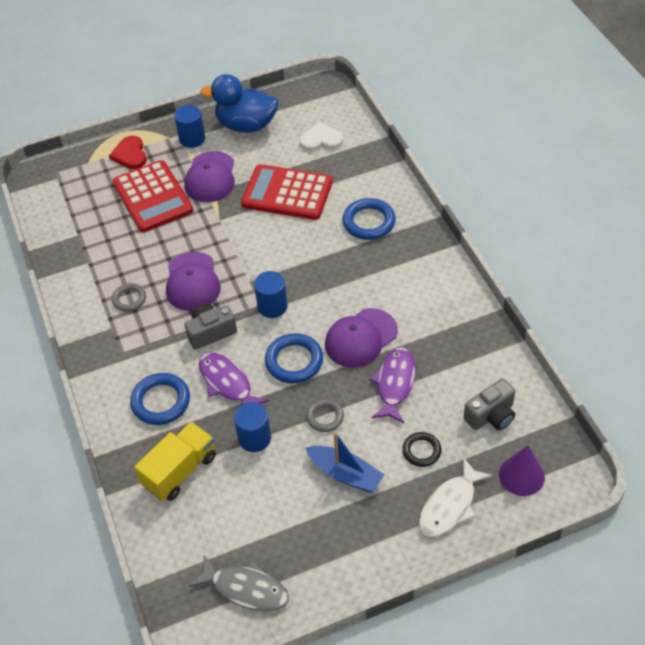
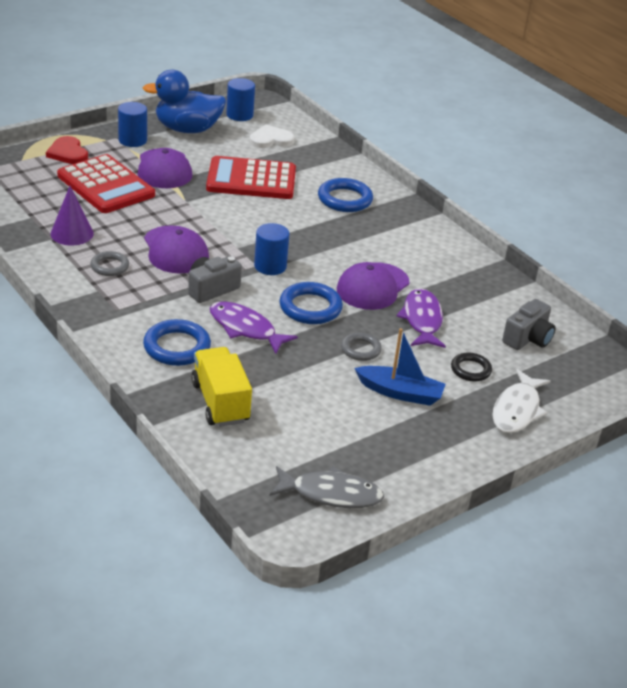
camera: 20 degrees left, 15 degrees down
(180, 471) = (220, 402): yellow truck -> yellow truck turned 45 degrees counterclockwise
(254, 438) = (292, 370): blue cylinder -> blue cylinder (239, 115)
(521, 475) = (577, 382): purple cone -> purple cone (72, 233)

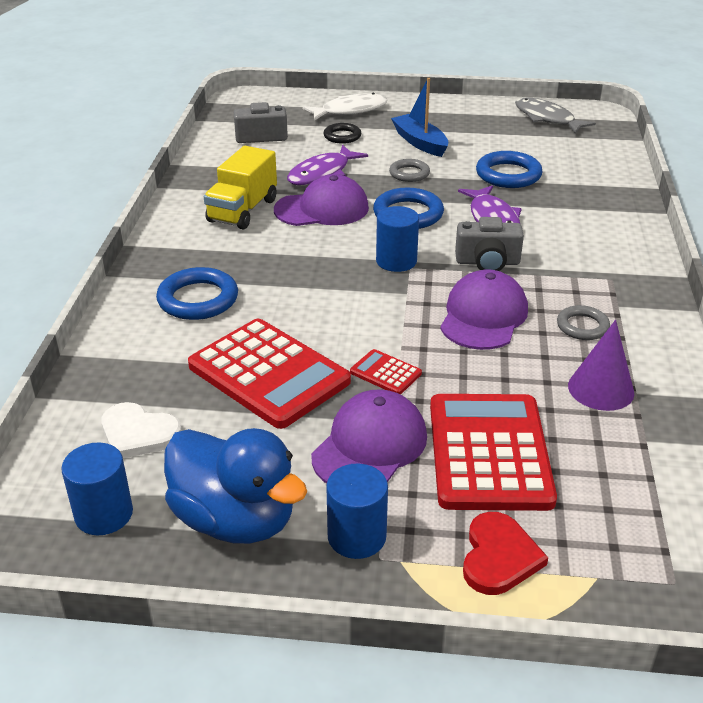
camera: 135 degrees left, 0 degrees up
(177, 347) = (576, 228): blue ring -> blue ring (508, 175)
(194, 200) = (385, 373): none -> red calculator
(220, 402) = (575, 182): yellow truck -> yellow truck (243, 211)

